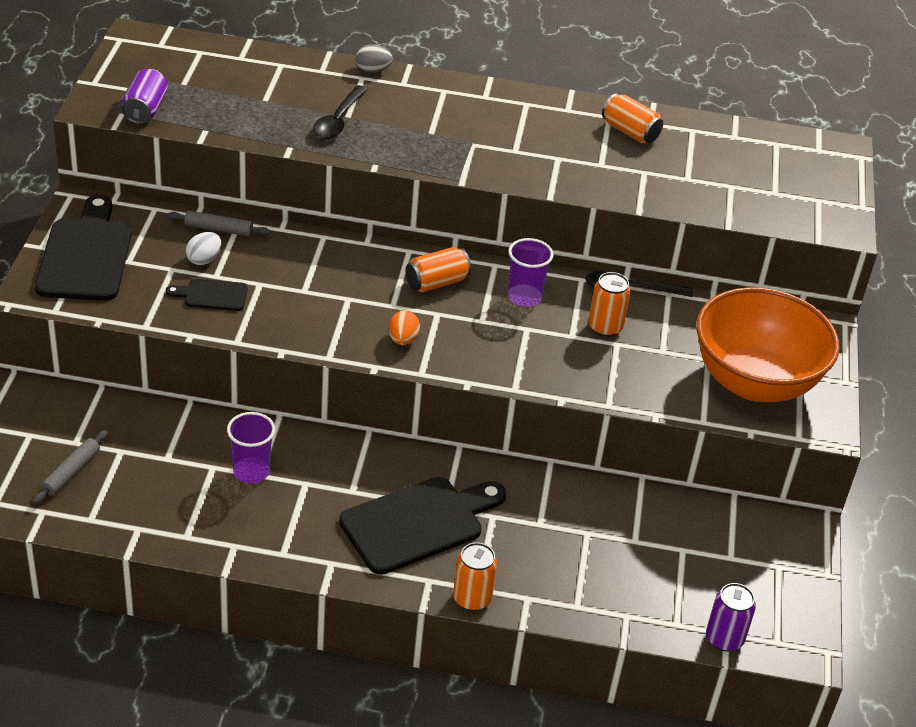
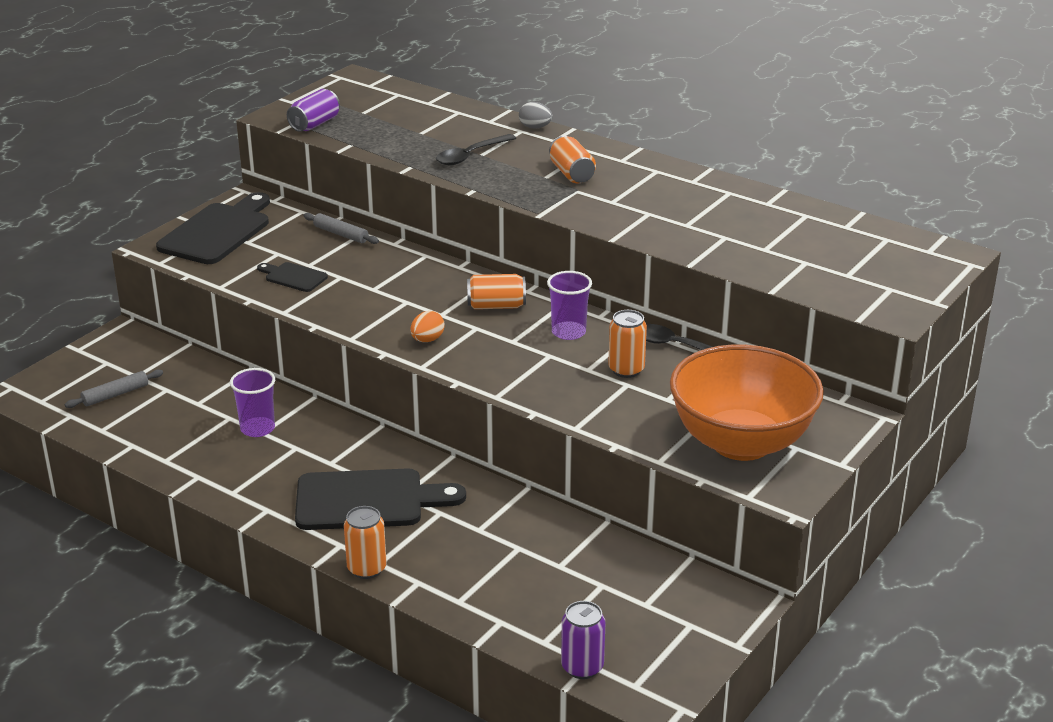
camera: 30 degrees right, 10 degrees down
(204, 259) = (309, 252): white egg -> none
(630, 132) = (739, 206): orange can -> orange can (572, 174)

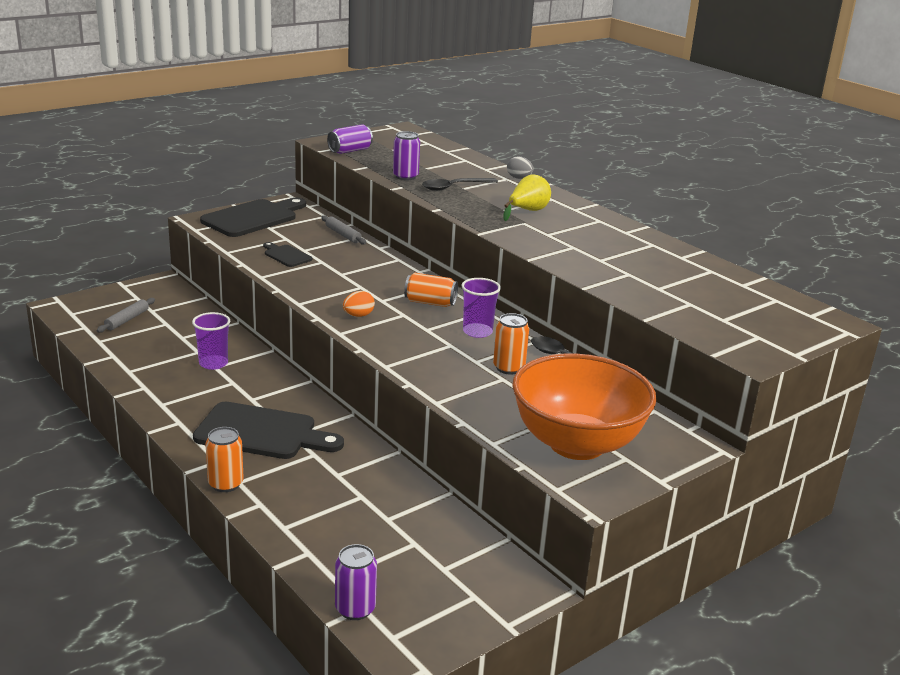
camera: 15 degrees right, 5 degrees down
(115, 394) = (127, 320): grey rolling pin -> grey rolling pin turned 45 degrees counterclockwise
(405, 151) = (405, 177): none -> purple can
(572, 174) = (527, 211): orange can -> yellow pear

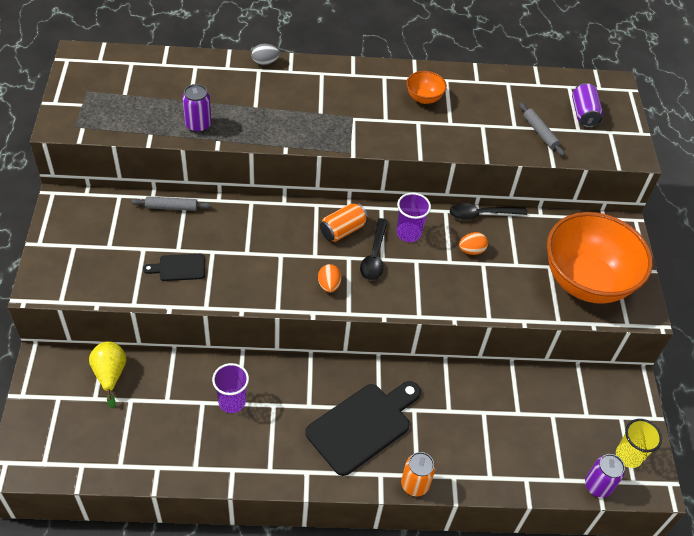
camera: 55 degrees left, 25 degrees up
(127, 320) = (97, 425): grey rolling pin -> grey rolling pin (539, 132)
(253, 218) = (75, 246): black cutting board -> none
(350, 151) = (100, 122): purple can -> purple can (584, 114)
(425, 620) = (628, 456): none -> yellow cup
(454, 187) = (249, 111): black spoon -> black spoon (374, 256)
(509, 368) = (471, 250): orange can -> orange egg
(527, 211) = (334, 102): yellow pear -> yellow pear (110, 375)
(608, 241) = (424, 98): none -> orange bowl

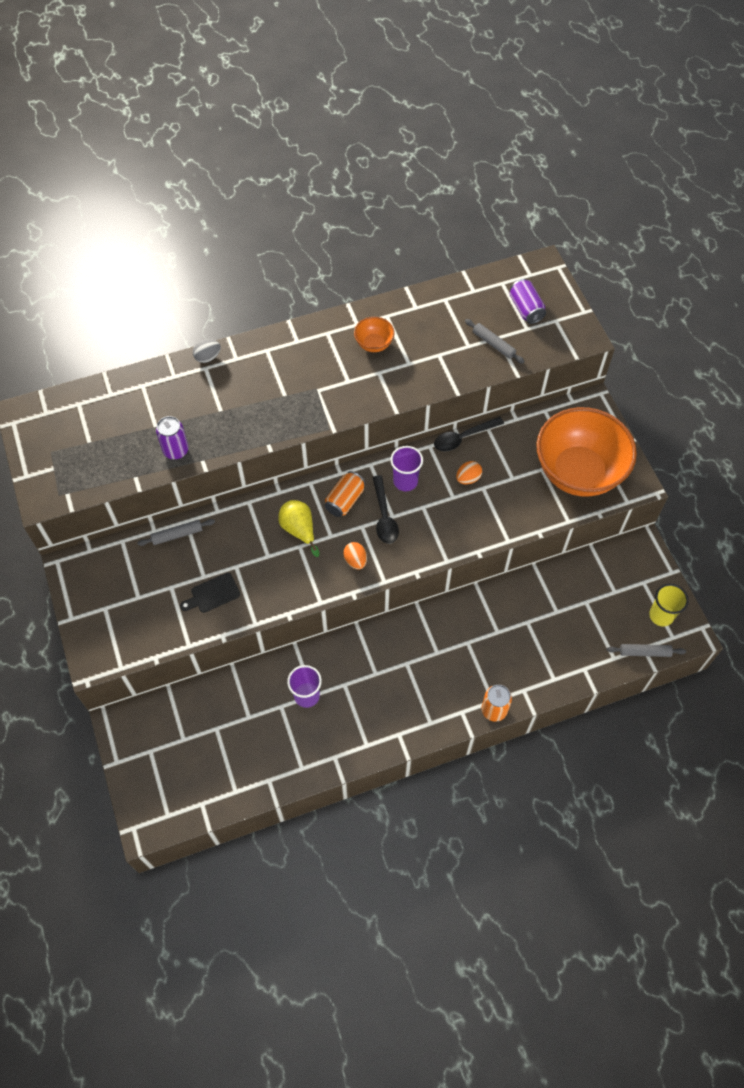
camera: 15 degrees left, 10 degrees up
(110, 375) = (186, 712): yellow pear -> yellow pear (299, 530)
(362, 425) = (429, 674): black cutting board -> none
(597, 486) = (644, 652): purple can -> grey rolling pin

